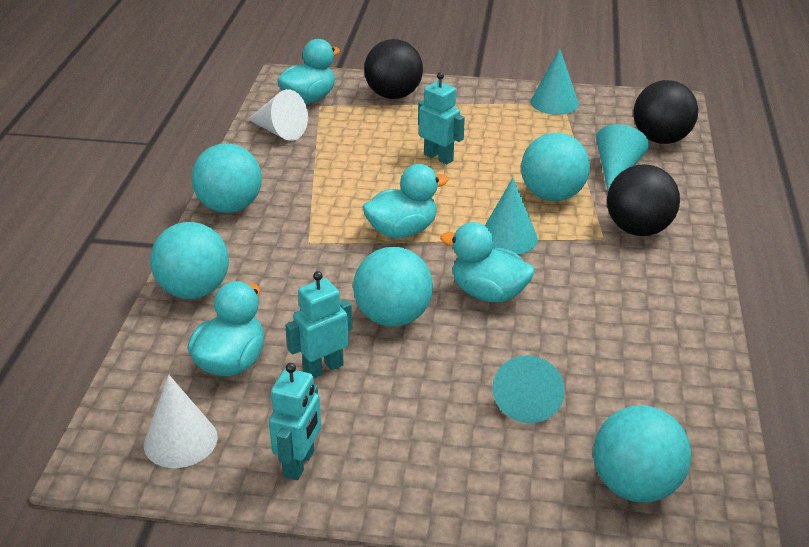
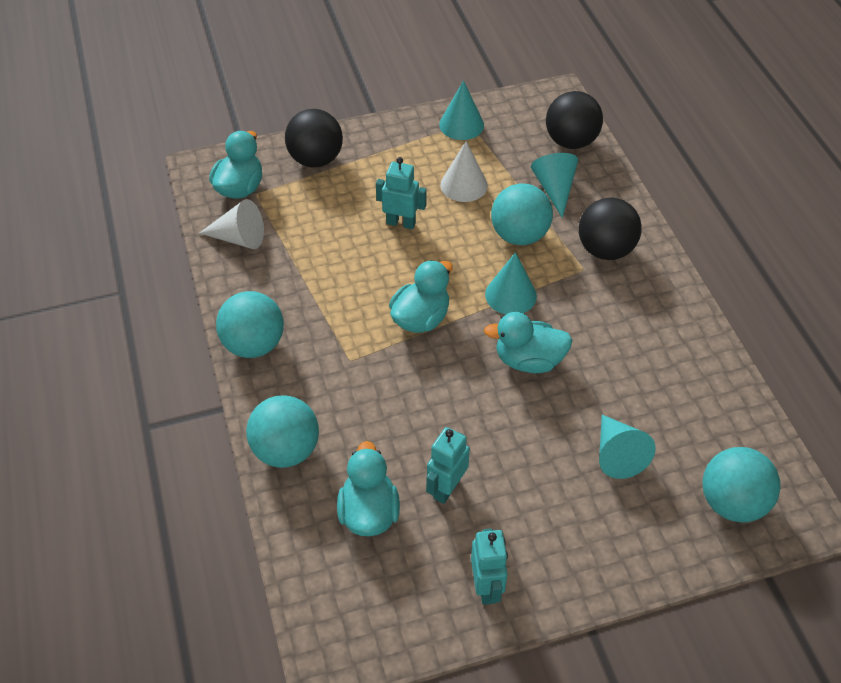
camera: 25 degrees left, 15 degrees up
(180, 440) = (380, 606): white cone -> white cone (464, 185)
(393, 317) = (469, 414): turquoise ball -> none

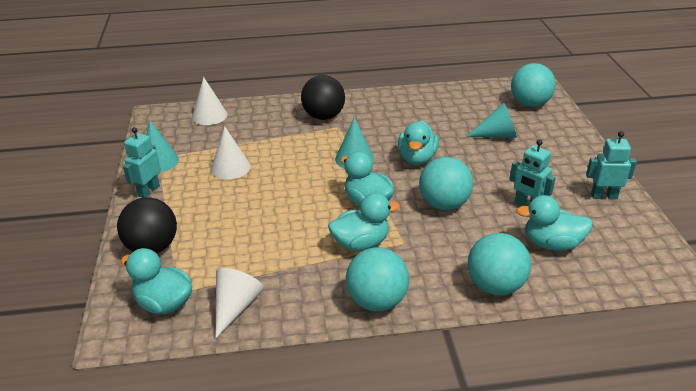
camera: 80 degrees left, 15 degrees down
(344, 321) = (361, 243): none -> turquoise duck
(401, 223) = (259, 203): turquoise robot -> turquoise robot (148, 191)
(519, 235) = (296, 148): turquoise ball -> turquoise ball (444, 204)
(554, 189) = (255, 128): turquoise cone -> none
(571, 141) = (209, 115): black ball -> white cone

